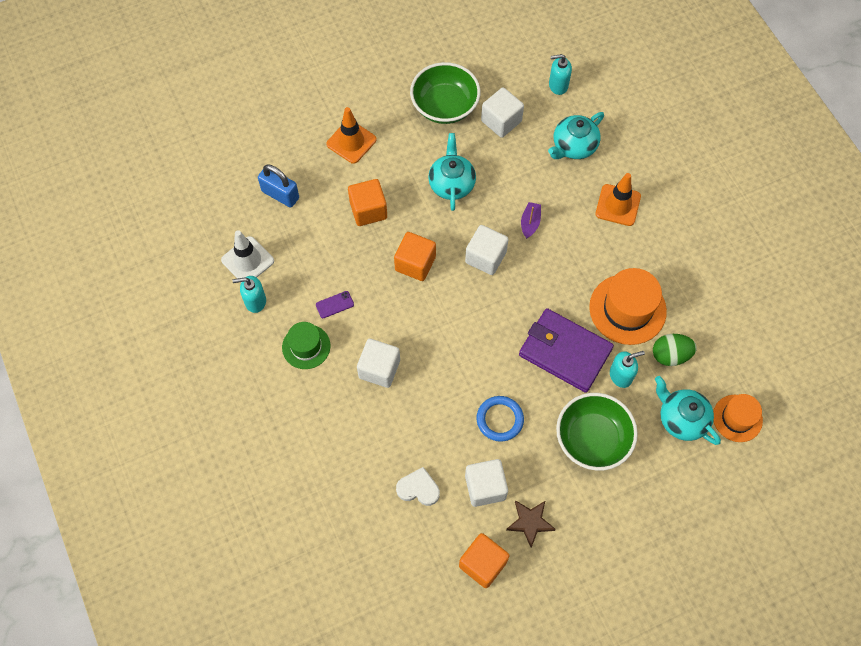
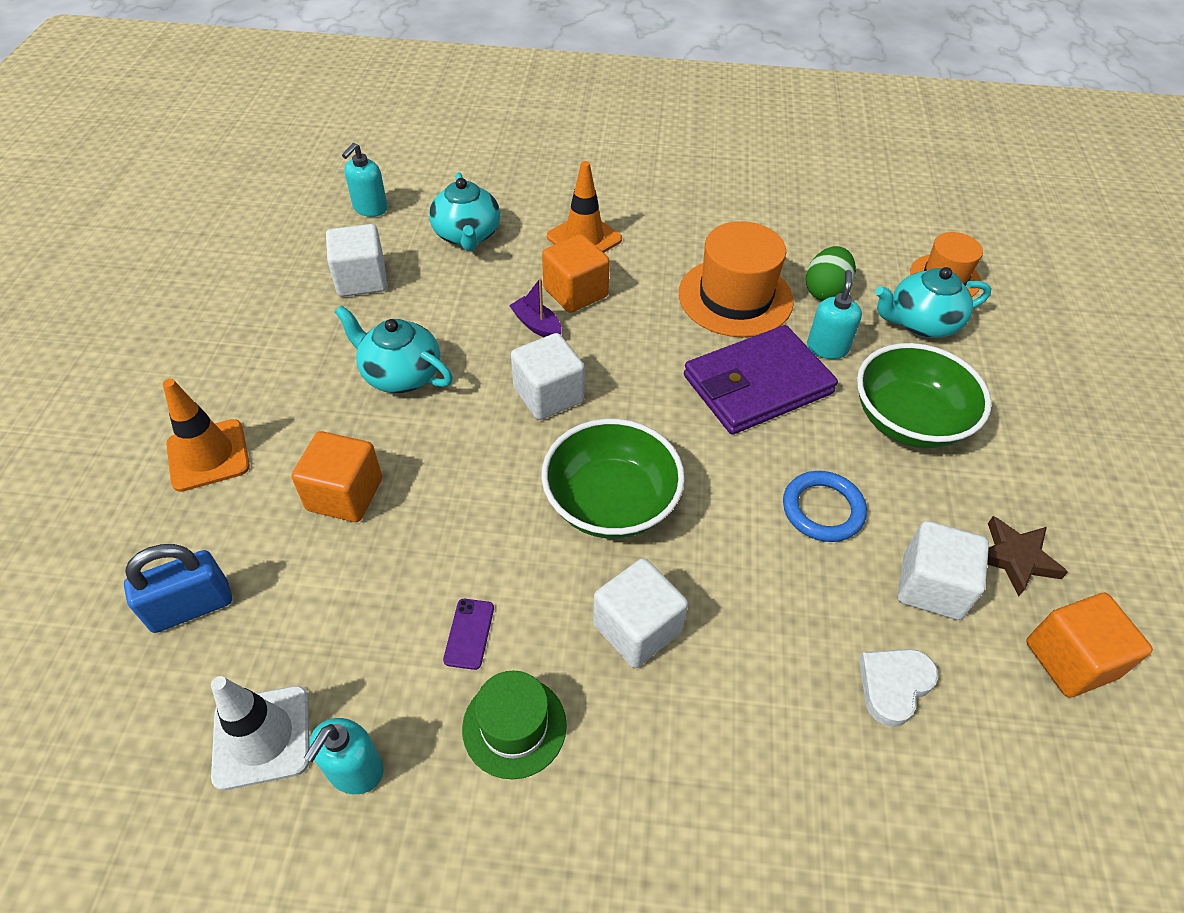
camera: 60 degrees left, 15 degrees down
(415, 263) = (489, 481): orange cube -> orange cube (575, 292)
(444, 106) = (275, 322): green bowl -> green bowl (611, 503)

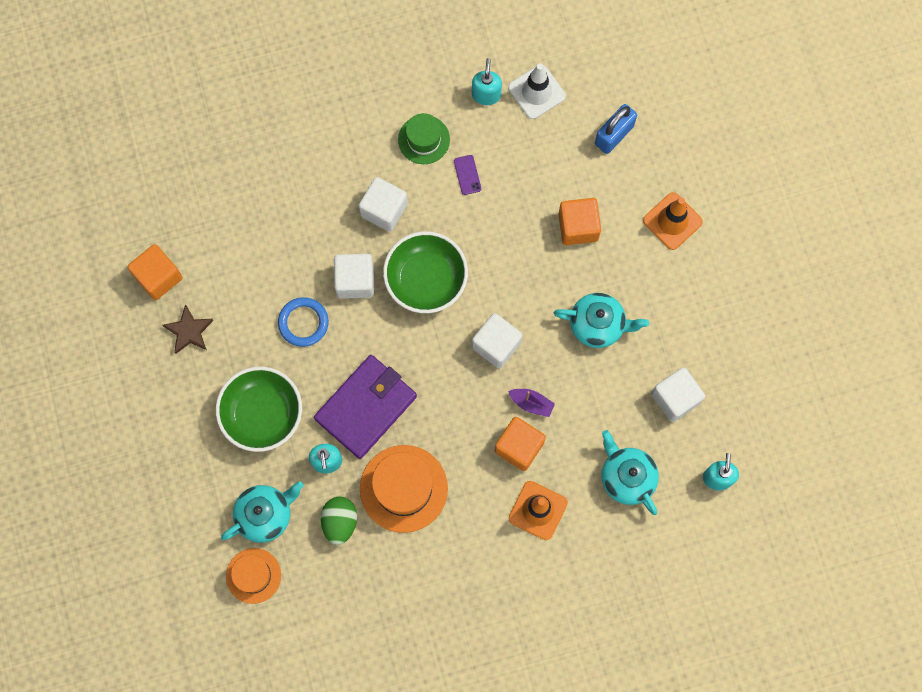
camera: 160 degrees right, 25 degrees up
(893, 685) = (247, 228): white heart -> none
(931, 586) = (234, 294): white cube -> white cube (355, 281)

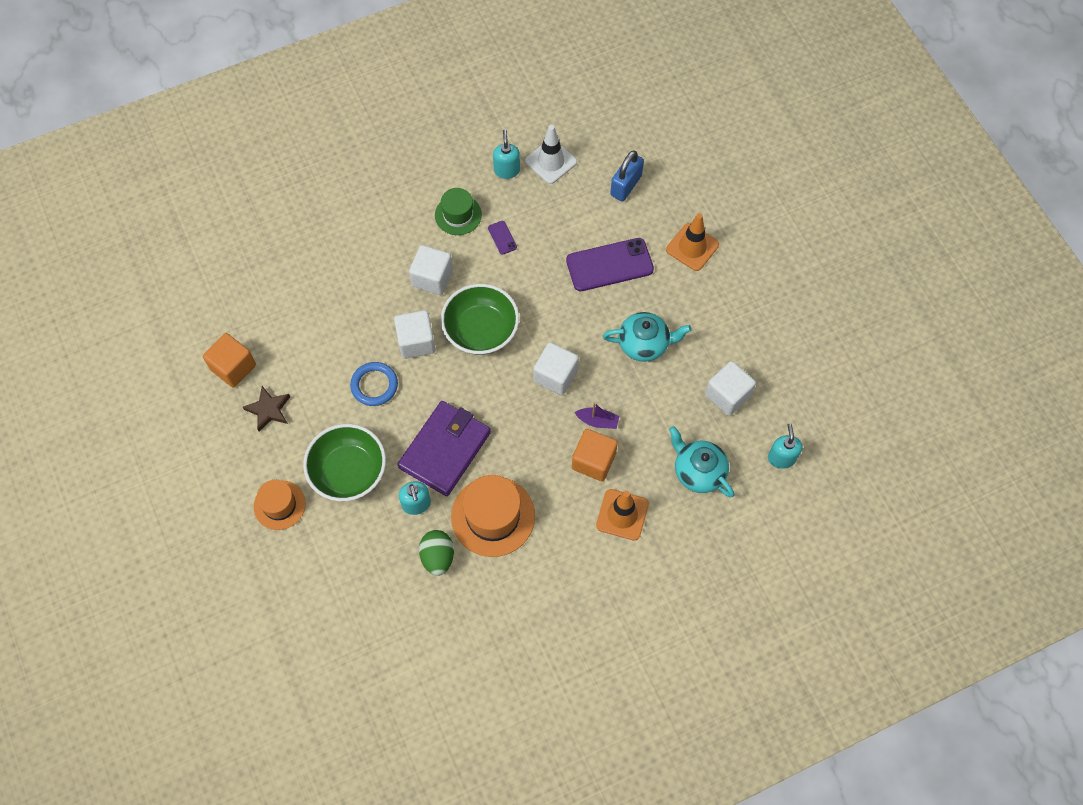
camera: 10 degrees left, 10 degrees down
(253, 575) = (362, 621): orange hat -> orange hat (279, 505)
(265, 514) = (365, 562): turquoise teapot -> none
(578, 227) = (609, 265): orange cube -> purple phone

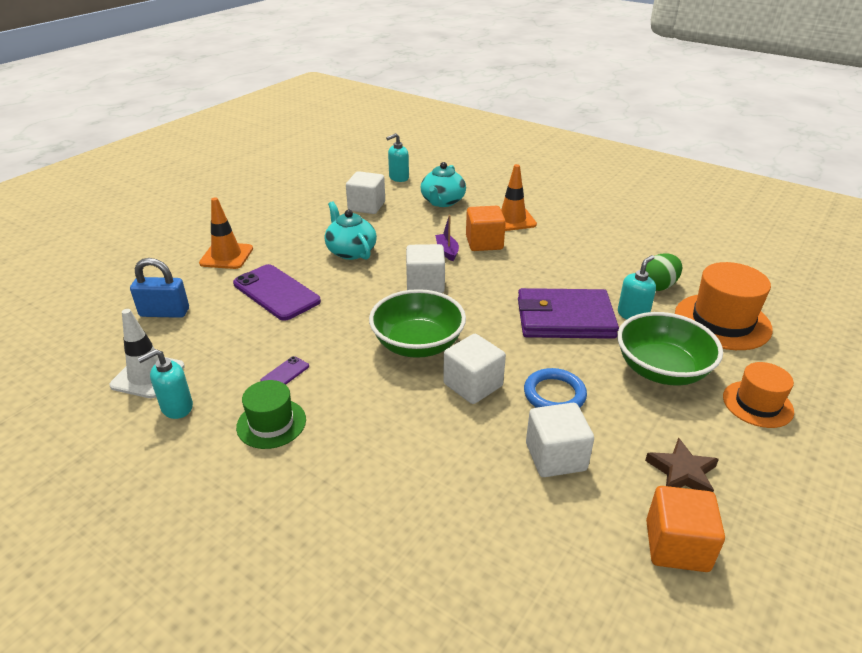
camera: 120 degrees left, 30 degrees down
(432, 278) = (380, 407): white cube -> white cube (555, 457)
(493, 516) = (588, 272): orange hat -> orange hat (722, 321)

